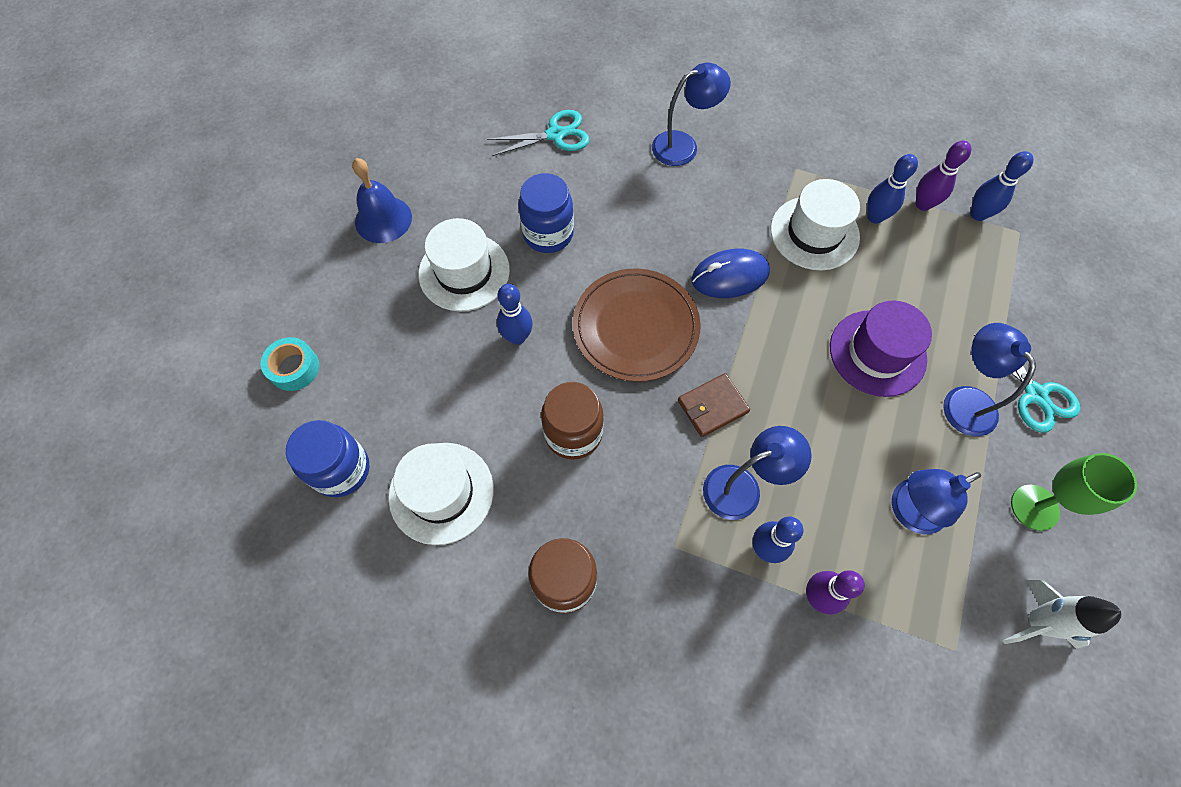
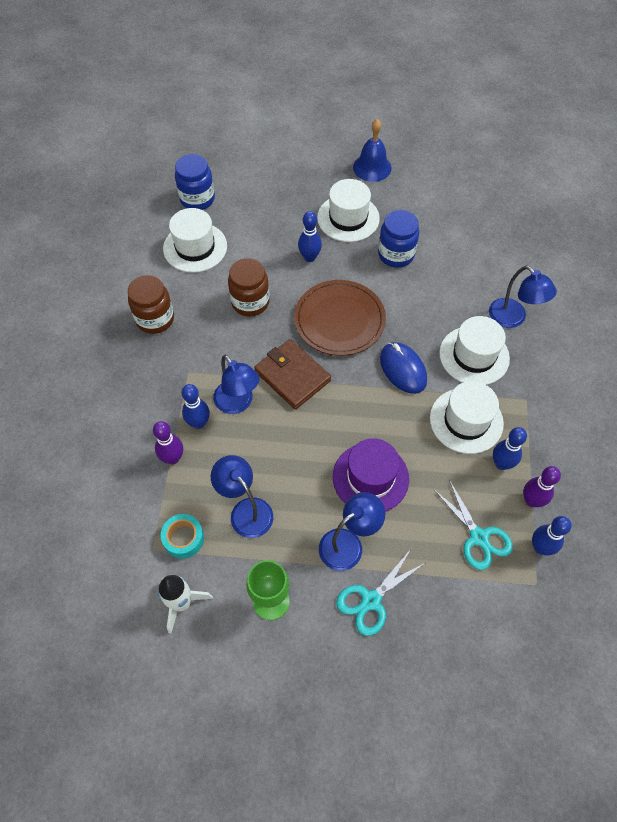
camera: 75 degrees right, 5 degrees down
(294, 368) = (253, 159): turquoise tape -> turquoise tape (183, 538)
(555, 135) = (484, 239): turquoise scissors -> turquoise scissors (479, 537)
(712, 406) = (292, 376): brown wallet -> brown wallet, size x1.51
(726, 198) = (474, 355): none -> white hat

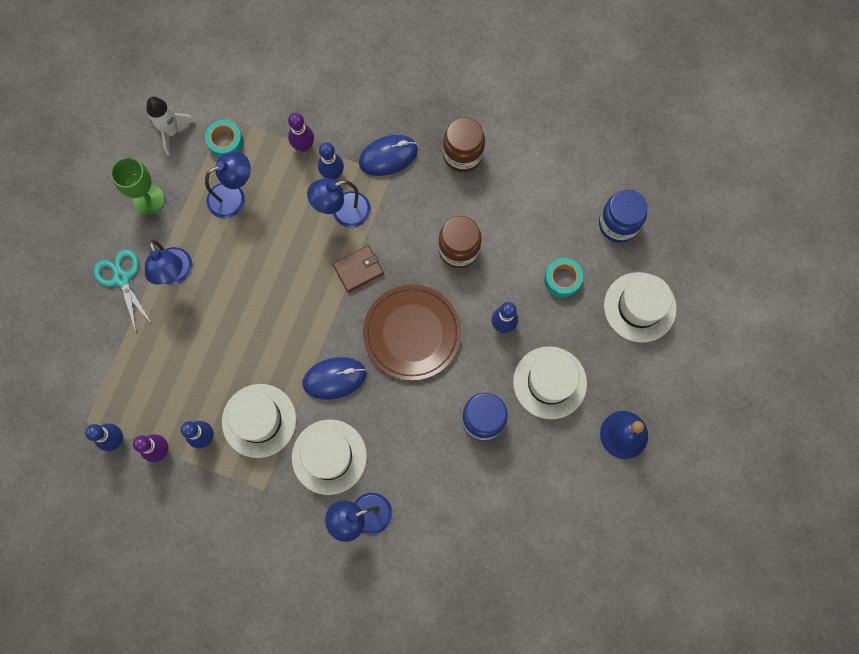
camera: 105 degrees right, 15 degrees up
(169, 379) = (388, 156): none -> blue mouse
(195, 247) = (547, 209): white hat -> white hat (639, 307)
(257, 226) = (562, 279): none -> turquoise tape
(292, 376) = (358, 269): brown wallet -> brown wallet, size x0.66
(370, 477) = (230, 311): purple hat -> none
(479, 537) = (143, 388): turquoise scissors -> none

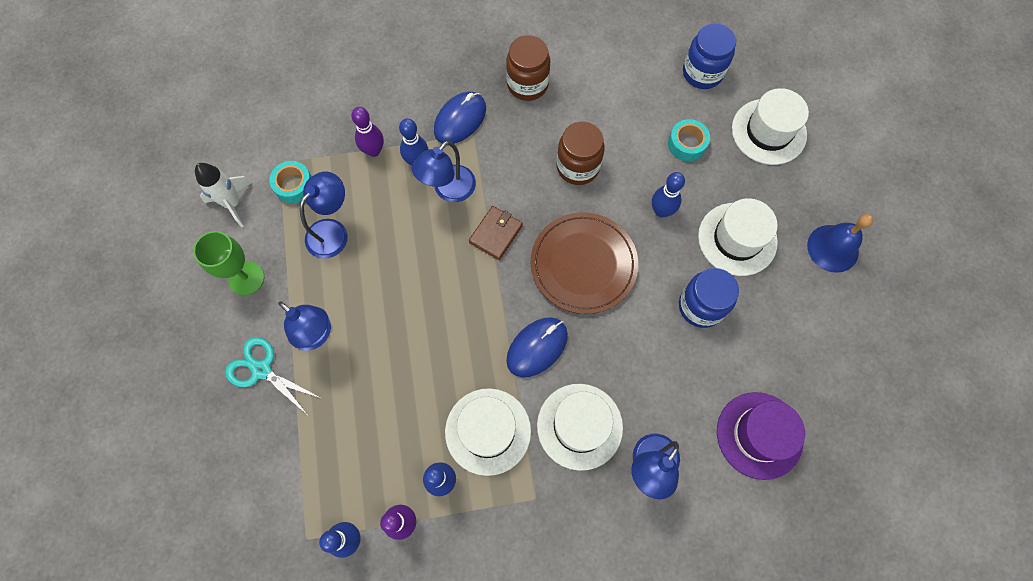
camera: 30 degrees left, 5 degrees down
(461, 544) = (759, 435): none -> purple hat

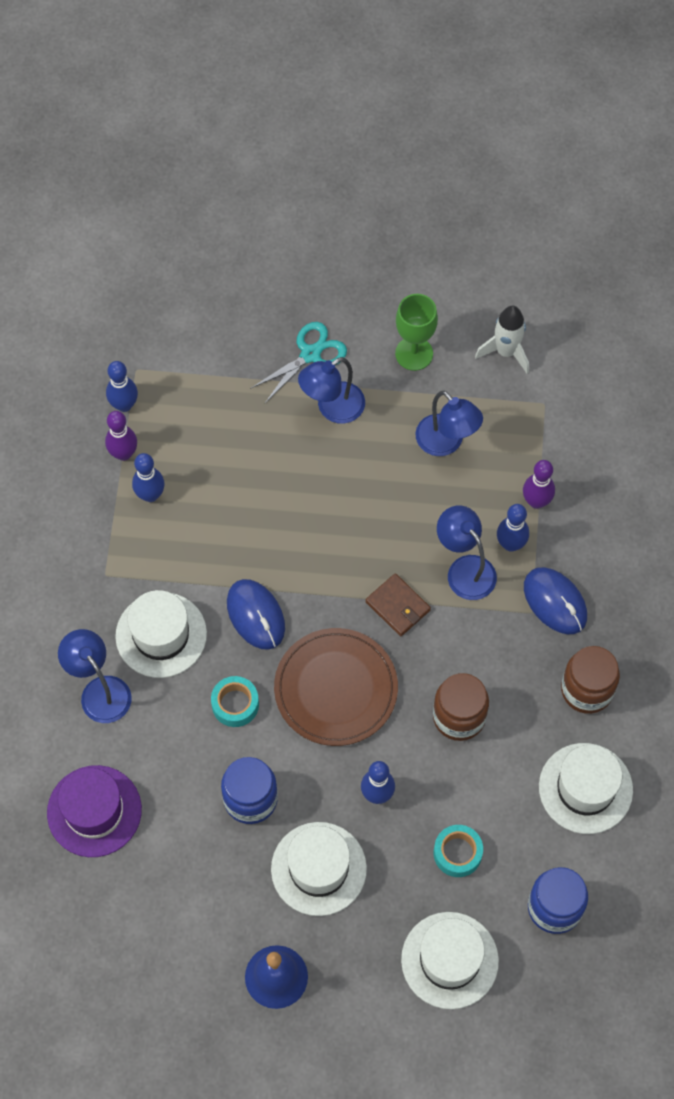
camera: 105 degrees right, 5 degrees down
(294, 185) = (512, 414): turquoise tape -> turquoise tape (235, 704)
(488, 431) = (184, 547): white hat -> white hat (585, 788)

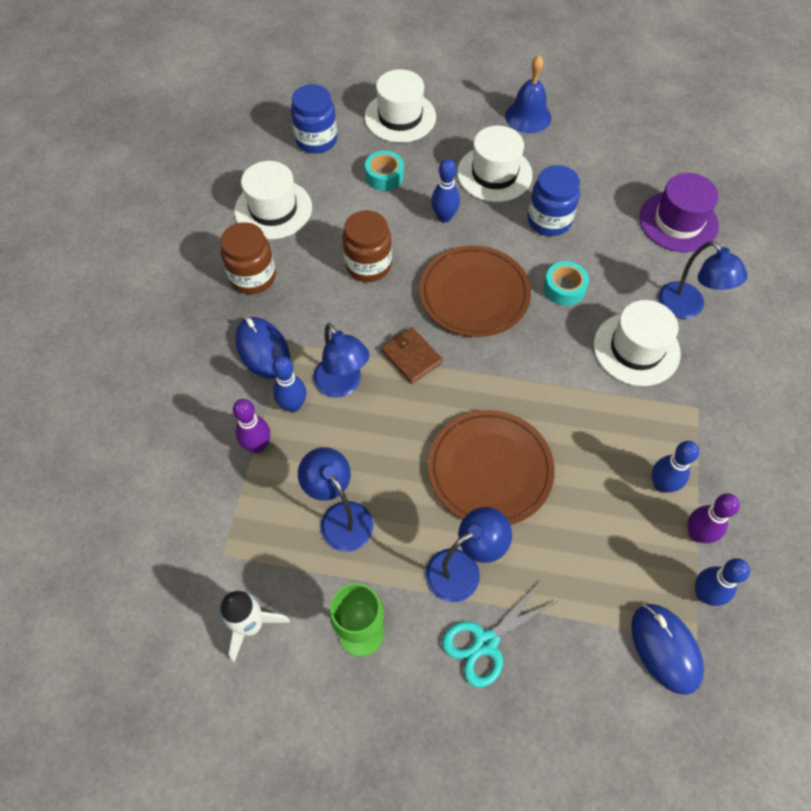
camera: 175 degrees left, 5 degrees down
(256, 615) = (547, 359): blue mouse -> blue mouse (665, 648)
(311, 496) = (490, 469): none -> brown plate

